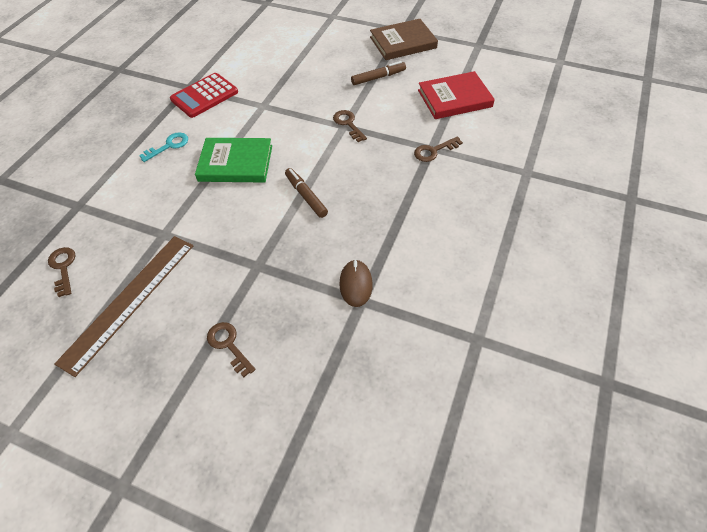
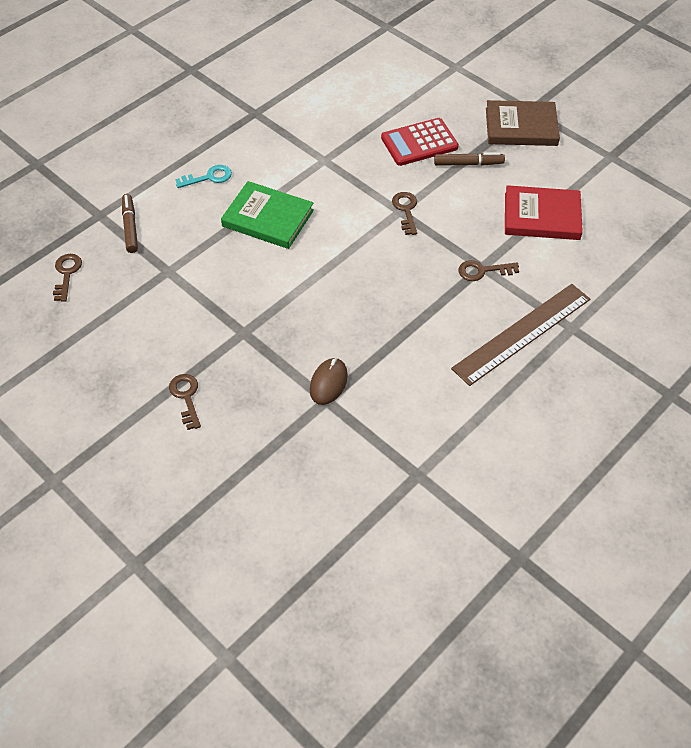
camera: 20 degrees right, 0 degrees up
(129, 301) = (114, 326): brown ruler -> brown ruler (522, 333)
(204, 96) = (268, 129): red calculator -> red calculator (419, 143)
(306, 196) = (322, 277): brown marker -> brown marker (130, 227)

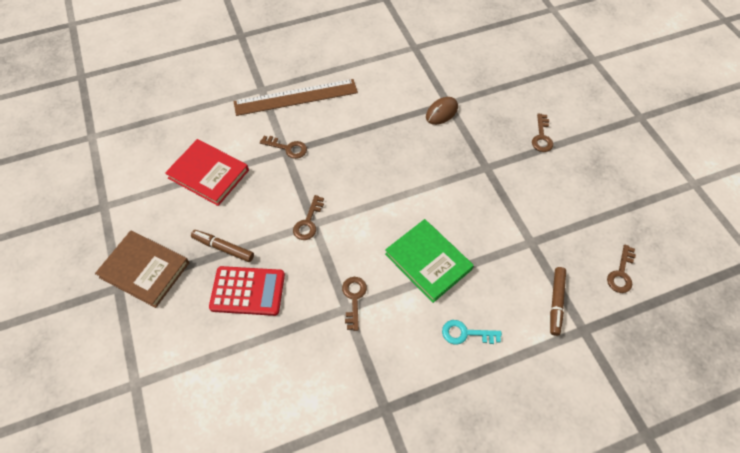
camera: 155 degrees left, 5 degrees up
(322, 168) = (354, 298): none -> brown key

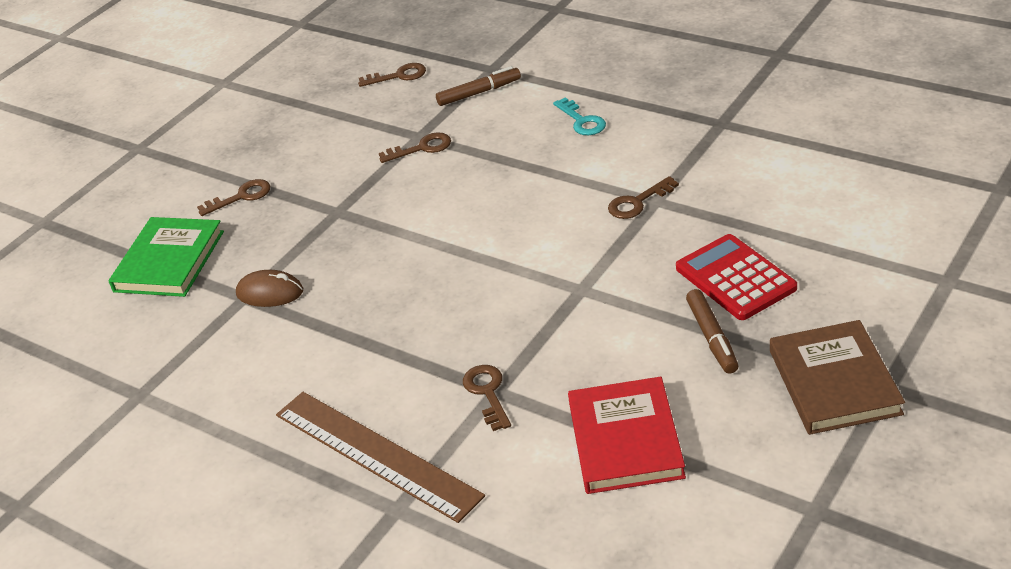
camera: 120 degrees left, 20 degrees down
(308, 222) = (585, 294): brown key -> brown key (421, 148)
(428, 262) = (527, 182): green book -> green book (169, 261)

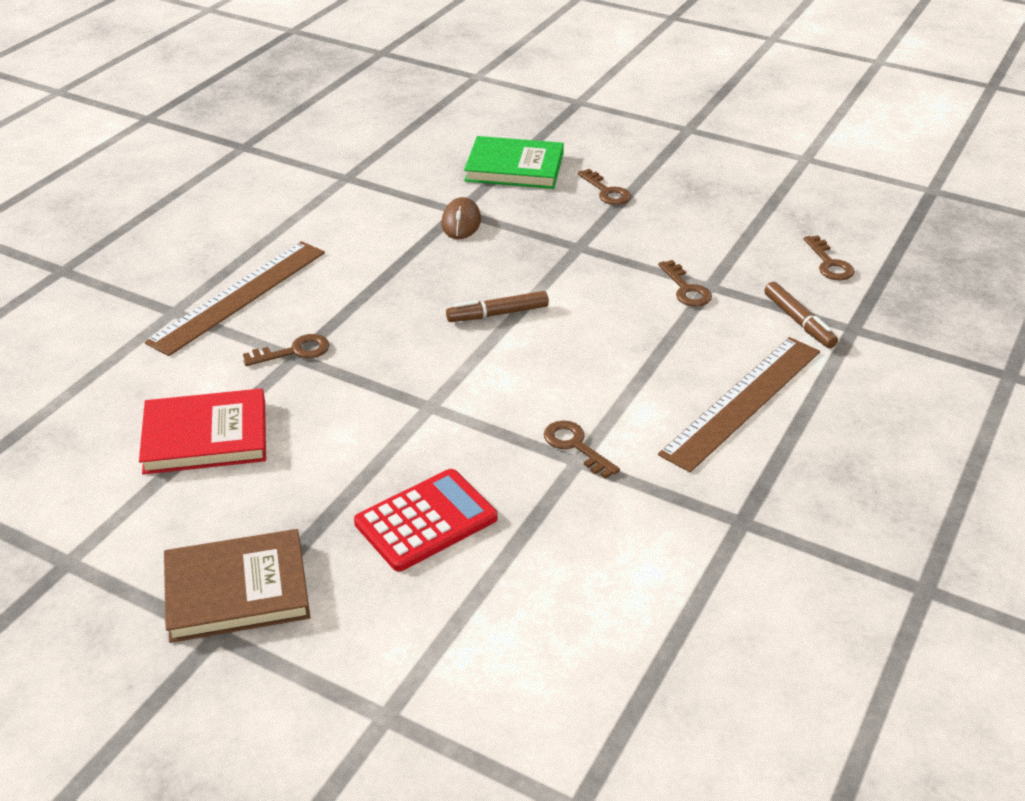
camera: 80 degrees right, 0 degrees up
(582, 121) = (742, 401): turquoise key -> brown ruler
(712, 337) = (332, 499): brown marker -> brown marker (497, 314)

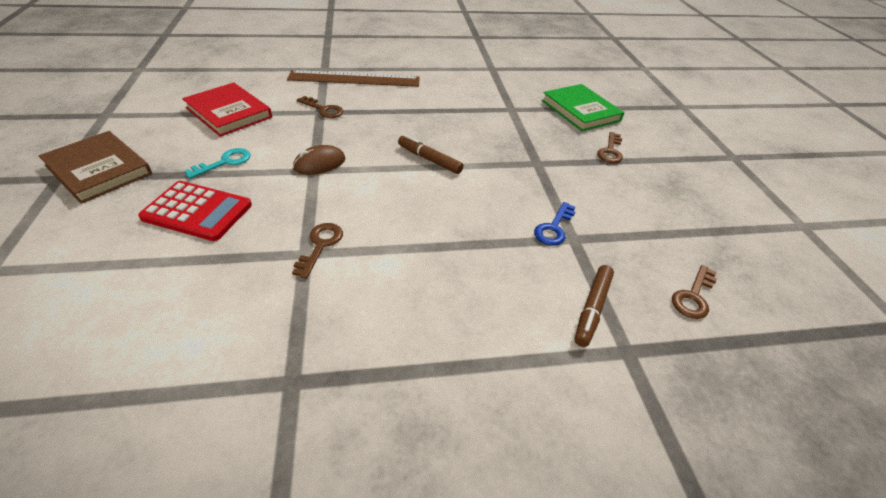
camera: 50 degrees right, 5 degrees up
(337, 473) = (225, 162): none -> turquoise key
(461, 222) = (501, 114): brown mouse -> brown mouse (319, 164)
(686, 289) = (554, 228): brown key -> blue key
(742, 401) = (451, 315): brown ruler -> none

